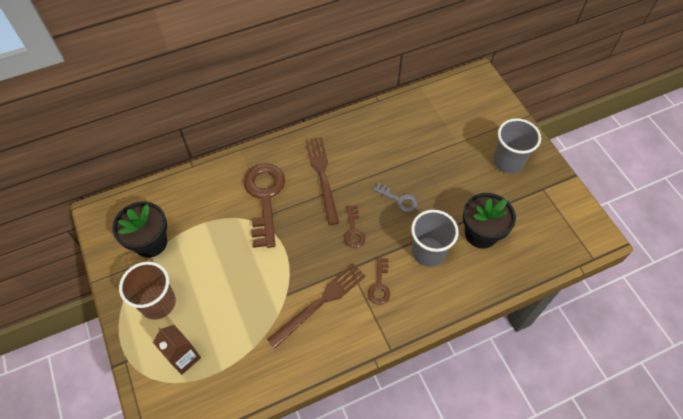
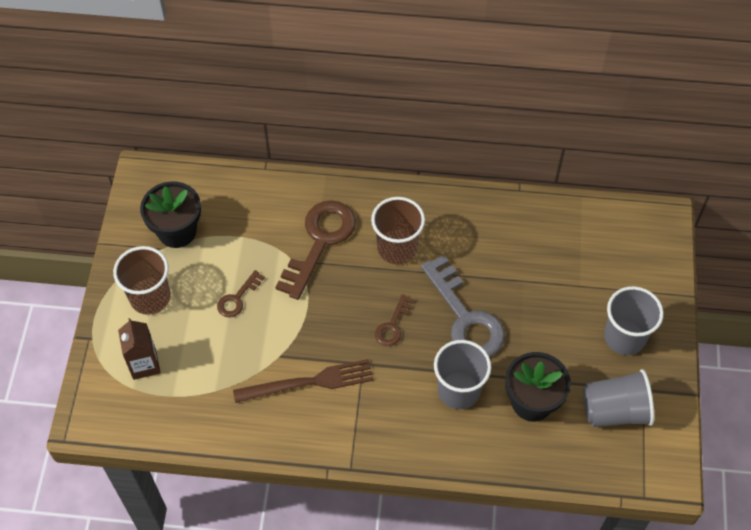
camera: 30 degrees right, 0 degrees up
(322, 176) = (397, 248): brown fork -> brown cup
(379, 285) = (382, 397): brown key -> brown key (237, 298)
(399, 199) = (465, 317): grey key -> grey key, size x2.04
(535, 211) = (614, 410): none -> grey cup

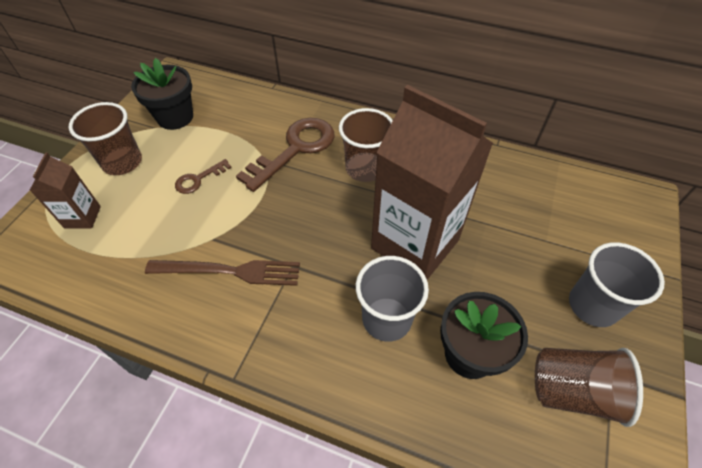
camera: 15 degrees right, 5 degrees down
(392, 325) = (337, 235): brown key -> none
(465, 317) = (415, 244): grey key -> brown carton
(614, 410) = (572, 391): grey cup -> brown cup

